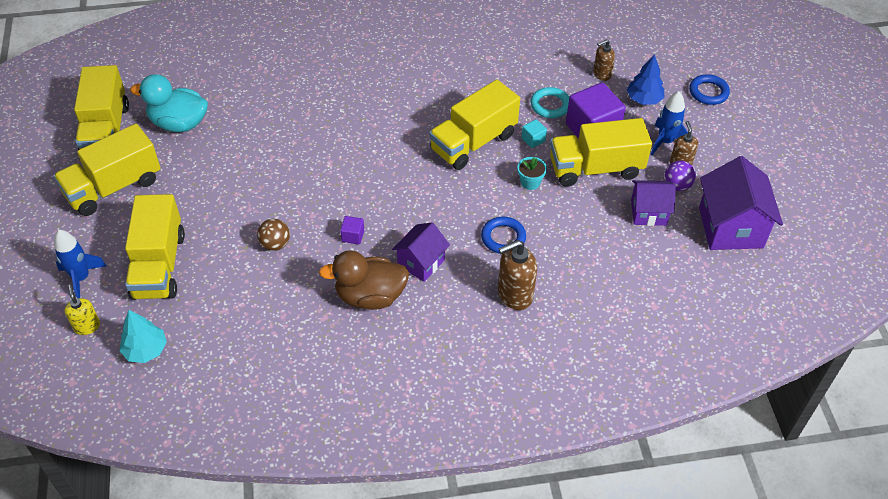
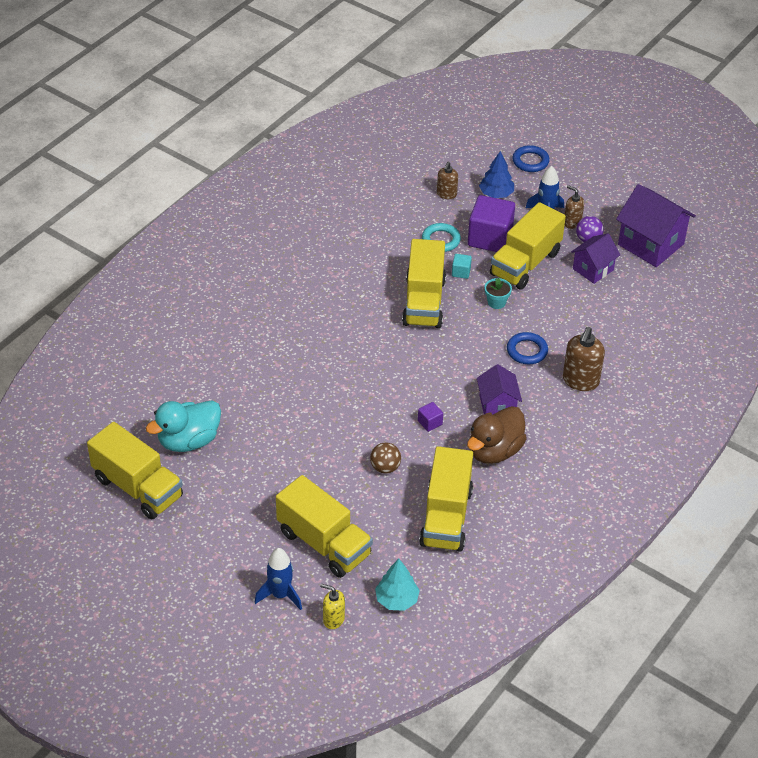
camera: 45 degrees left, 5 degrees down
(113, 187) = (208, 520): yellow truck -> yellow truck (446, 517)

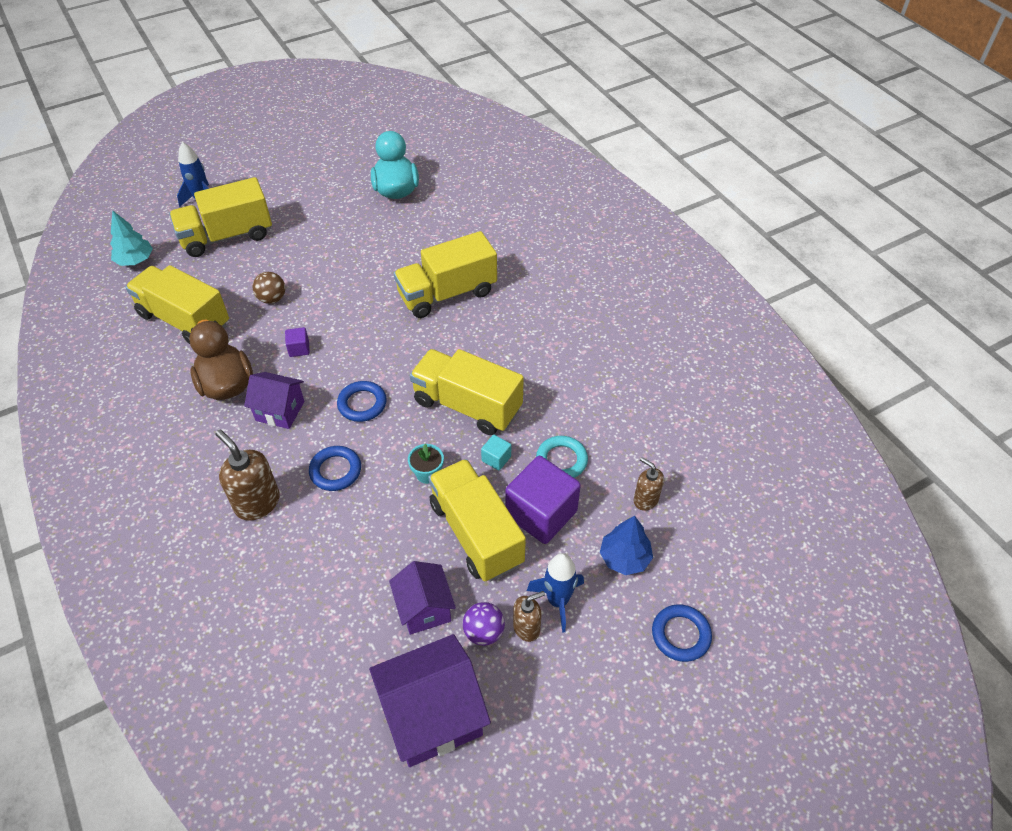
camera: 115 degrees right, 5 degrees up
(138, 488) = (368, 154): yellow truck -> yellow truck (447, 293)
(333, 619) = (153, 220): yellow soap dispenser -> none
(460, 360) = (362, 404): none -> blue ring

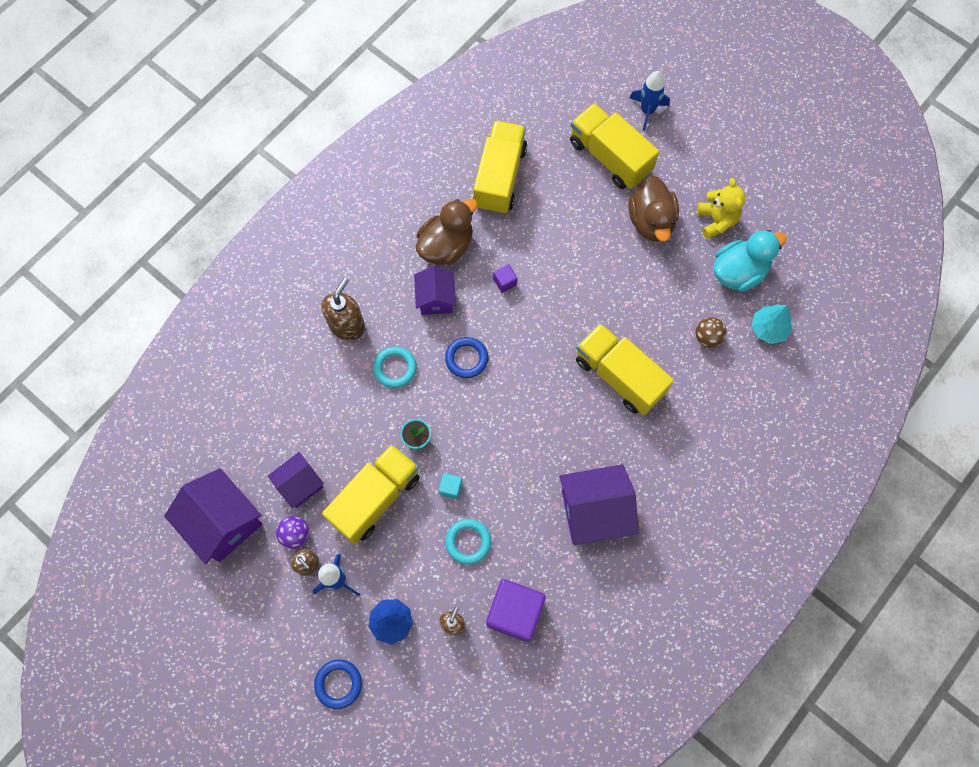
camera: 70 degrees right, 20 degrees up
(135, 260) = (549, 102): turquoise tree -> turquoise tree (768, 328)
(272, 299) = (551, 232): brown ball -> brown ball (707, 337)
(311, 228) = (651, 221): none -> brown duck
(335, 471) = (395, 368): blue ring -> turquoise ring
(340, 189) = (716, 220): none -> yellow teddy bear
(467, 405) = (497, 444): yellow truck -> none
(541, 513) = (410, 542): purple cube -> purple cube (515, 612)
(571, 350) = (594, 512): none -> purple house

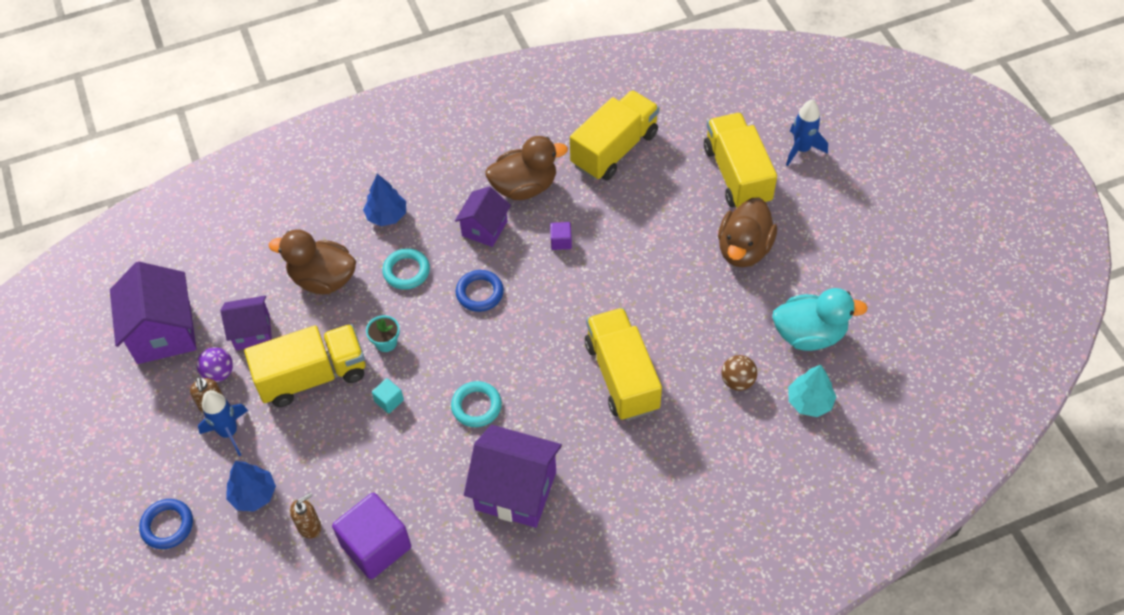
camera: 30 degrees right, 15 degrees down
(329, 409) = (323, 279): none -> brown duck
(347, 325) = (387, 215): brown soap dispenser -> blue tree
(468, 542) = (373, 458): turquoise ring -> turquoise ring (476, 406)
(716, 220) = (814, 277): yellow teddy bear -> none

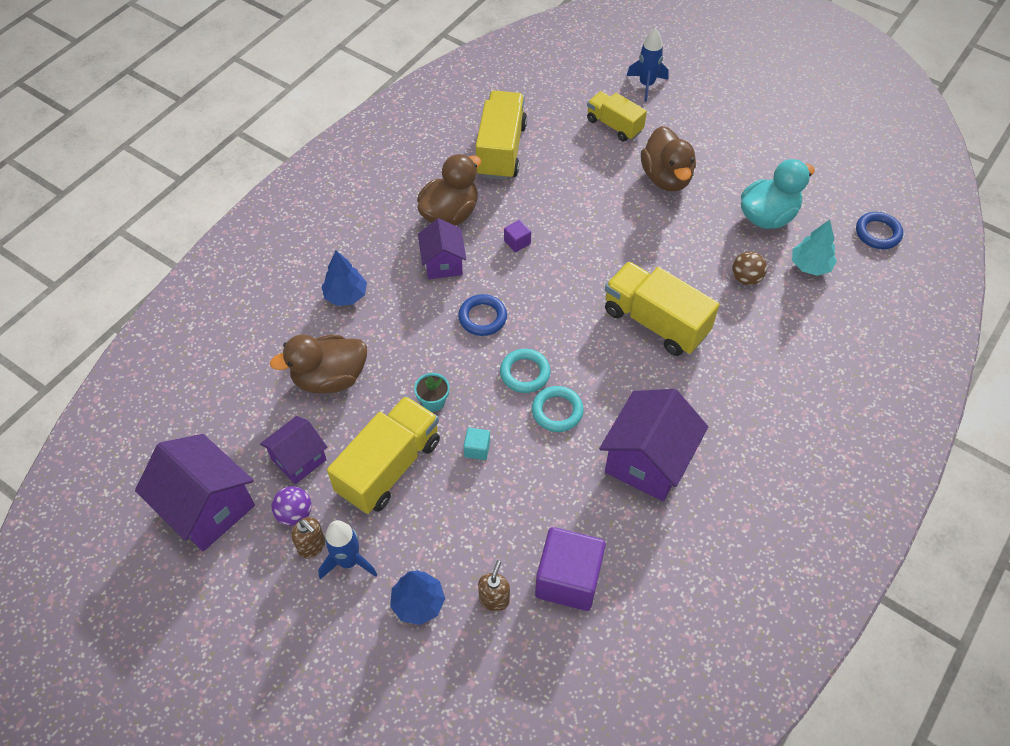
camera: 35 degrees left, 0 degrees up
(167, 526) = (356, 682): blue ring -> blue ring (877, 233)
(406, 271) = (402, 332): turquoise ring -> turquoise ring (525, 373)
(515, 490) = (647, 461): purple house -> purple house turned 45 degrees counterclockwise
(737, 175) = (614, 125): yellow truck -> yellow truck, size x0.63

